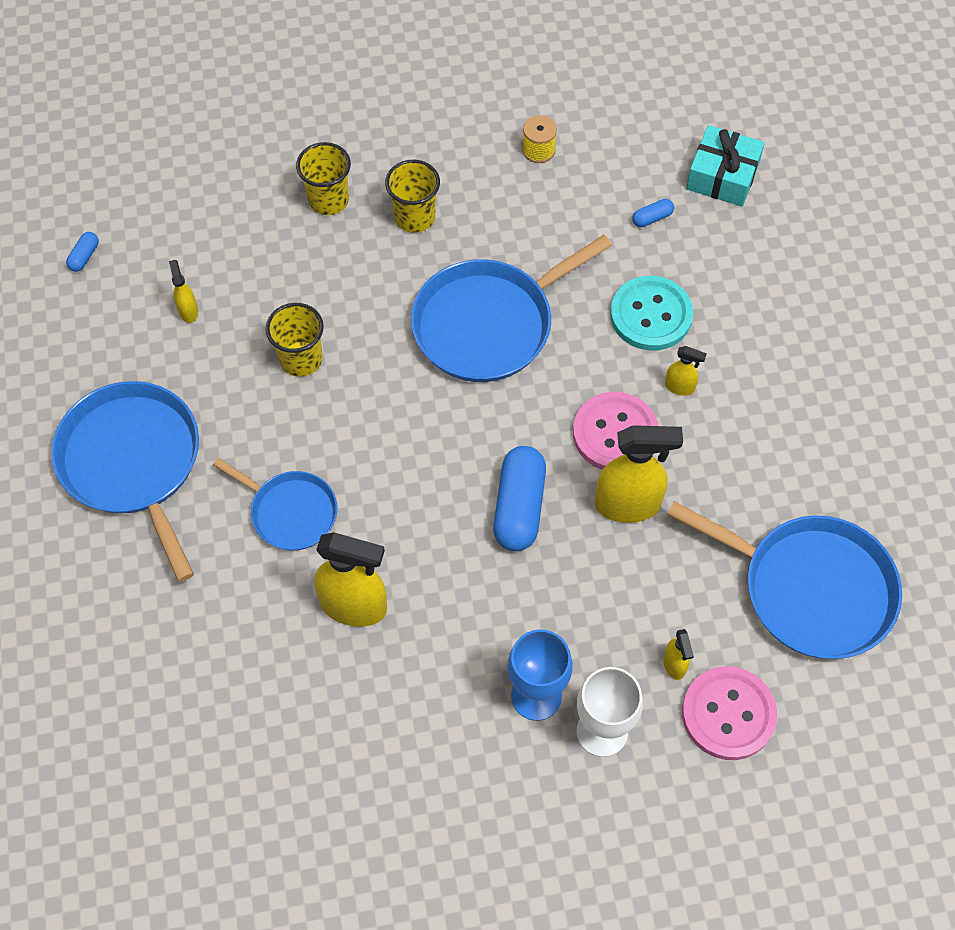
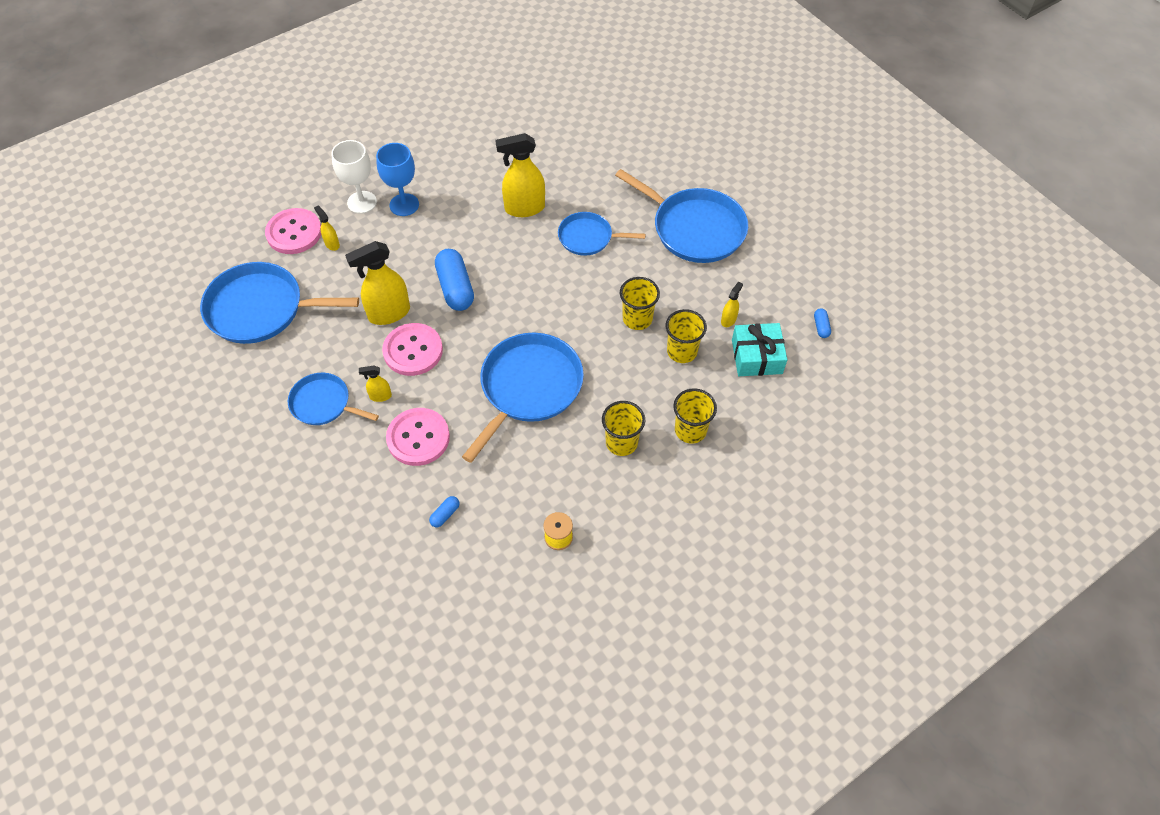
camera: 155 degrees right, 5 degrees down
(188, 311) = (728, 320): yellow spray bottle -> yellow spray bottle turned 105 degrees counterclockwise
(274, 294) = (682, 351): none -> yellow cup
(651, 315) = (418, 438): turquoise button -> pink button
(722, 176) = (401, 576): turquoise gift -> turquoise gift (757, 357)
(756, 406) = (323, 403): none -> blue pan

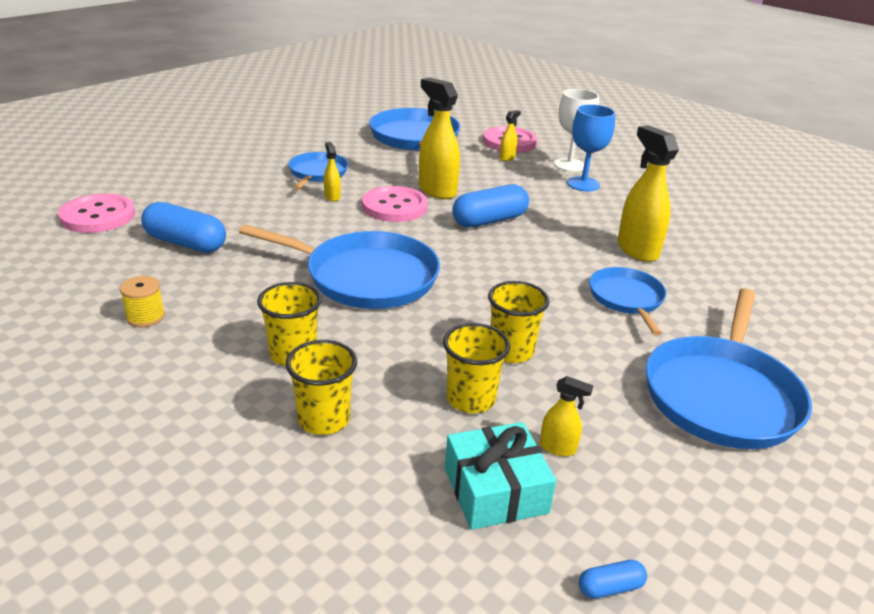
camera: 75 degrees right, 25 degrees down
(418, 438) = (283, 220): pink button -> pink button (98, 216)
(445, 514) = (185, 243): blue capsule -> blue capsule, size x2.22

